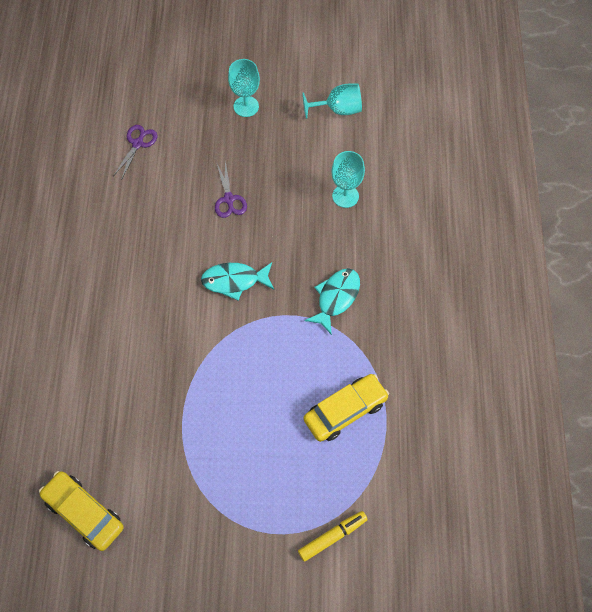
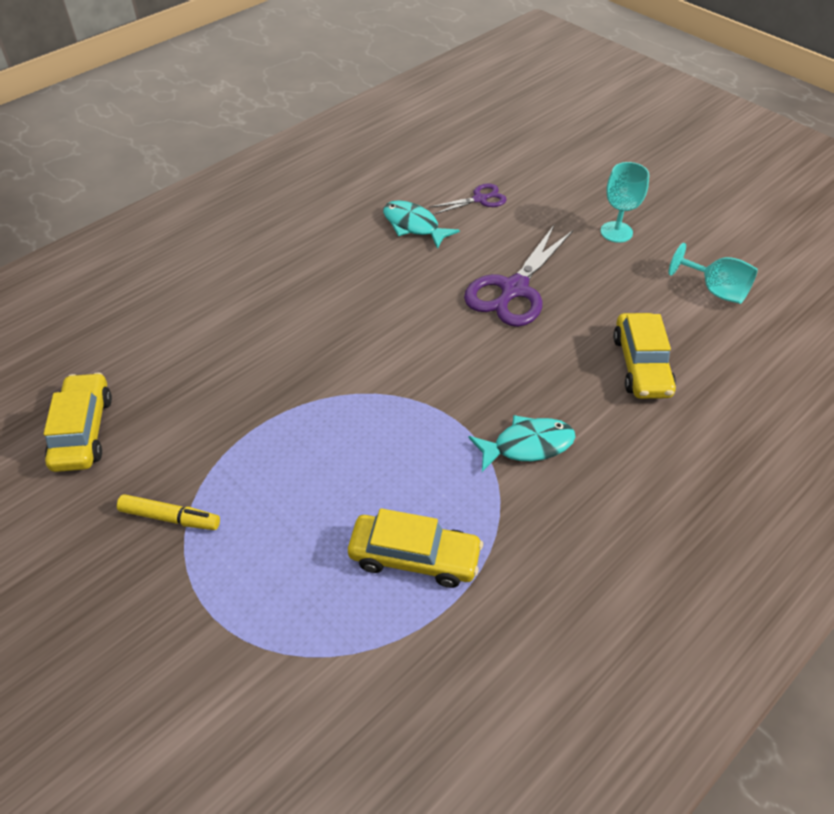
camera: 45 degrees right, 15 degrees down
(229, 199) = (514, 289): purple scissors -> purple scissors, size x1.87
(234, 281) = (440, 355): turquoise fish -> turquoise fish (413, 226)
(332, 537) = (253, 669): yellow marker -> yellow marker (170, 518)
(345, 196) = (641, 365): turquoise goblet -> yellow car

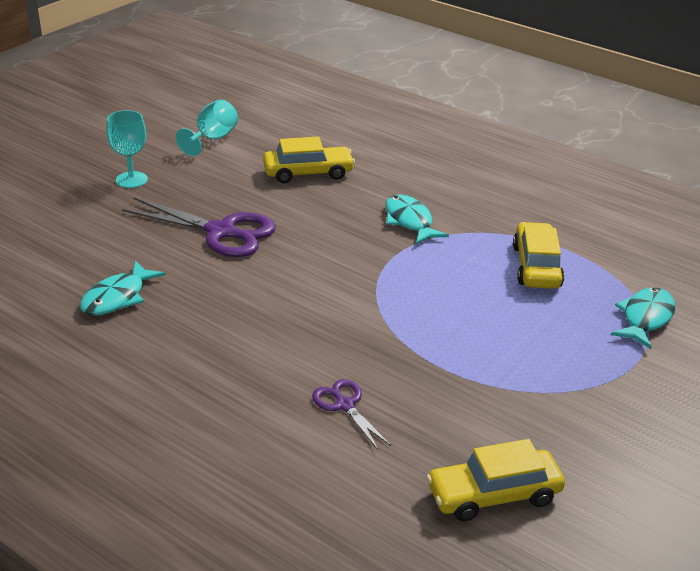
camera: 100 degrees left, 15 degrees down
(170, 518) = (566, 402): yellow marker -> none
(282, 651) = (645, 318): none -> turquoise fish
(479, 199) = (70, 257): purple scissors -> purple scissors (345, 405)

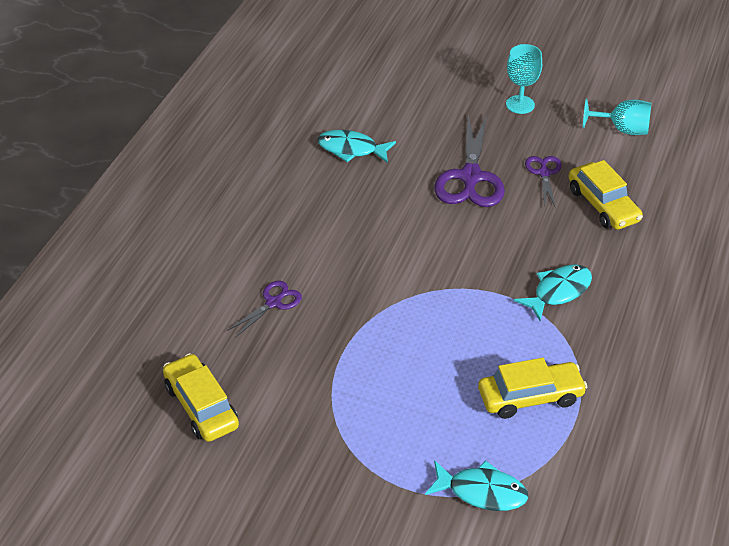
camera: 75 degrees right, 10 degrees up
(244, 191) = (544, 173): none -> purple scissors

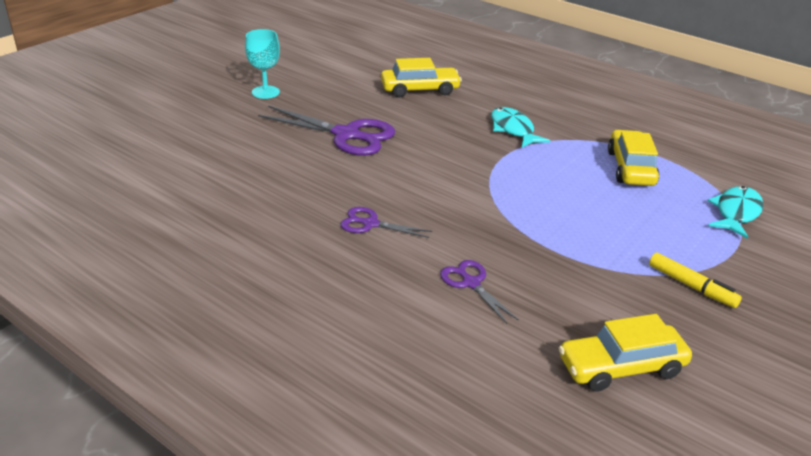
camera: 75 degrees left, 10 degrees down
(328, 452) = (691, 286): none -> yellow marker
(351, 149) = (256, 187): turquoise fish -> none
(544, 173) = (365, 103): purple scissors -> purple scissors (370, 224)
(622, 129) = (334, 62): turquoise goblet -> none

